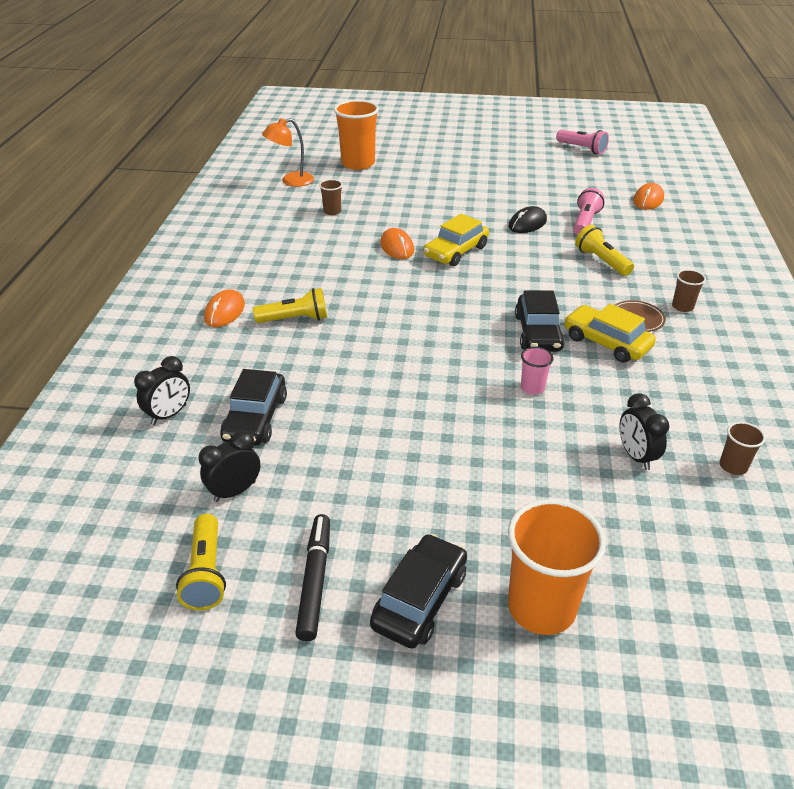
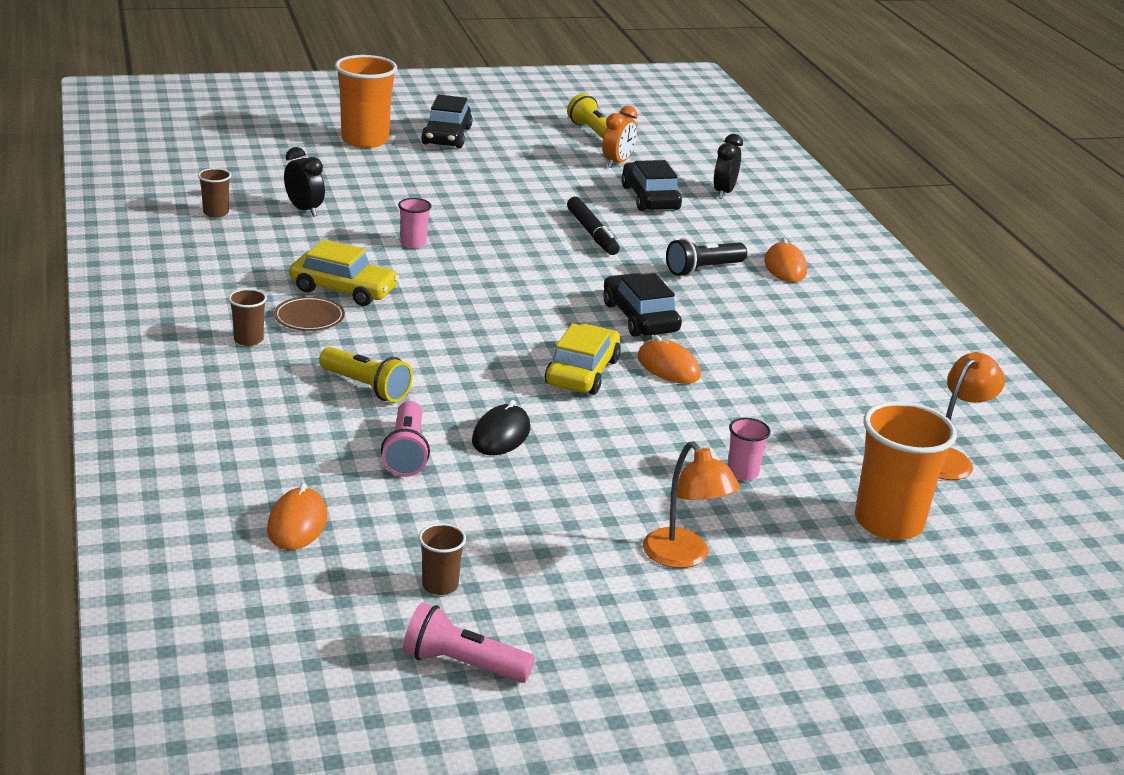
camera: 155 degrees right, 10 degrees down
(235, 491) = (617, 162): black clock -> orange clock
(295, 319) = (703, 270): yellow flashlight -> black flashlight
(315, 580) = (520, 136): black marker -> black marker (592, 233)
(332, 211) = (816, 410): brown cup -> brown cup (440, 585)
(407, 190) = (742, 473): none -> pink cup
(467, 165) = (683, 557): none -> orange lamp
(538, 333) = (426, 289): black car -> black car (640, 318)

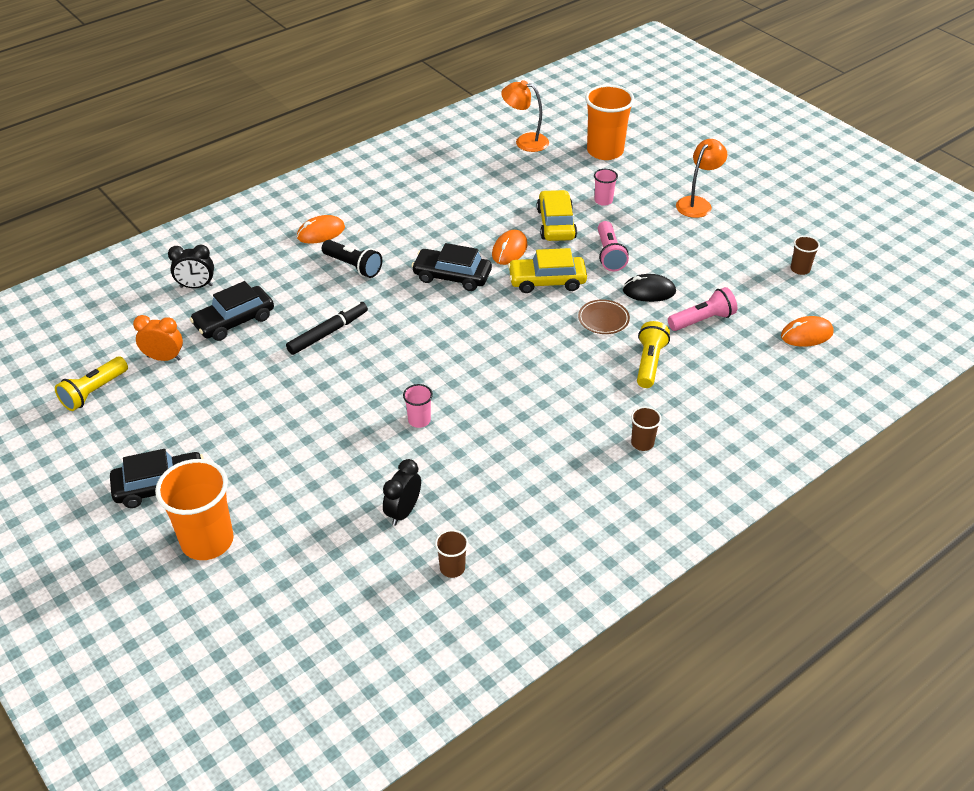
camera: 110 degrees left, 15 degrees up
(309, 318) = (585, 426): brown plate -> brown plate (603, 319)
(343, 290) = (528, 427): yellow car -> yellow car (556, 224)
(462, 664) = (844, 245): pink flashlight -> pink flashlight (609, 254)
(640, 318) = (452, 276): black car -> black car turned 60 degrees clockwise

